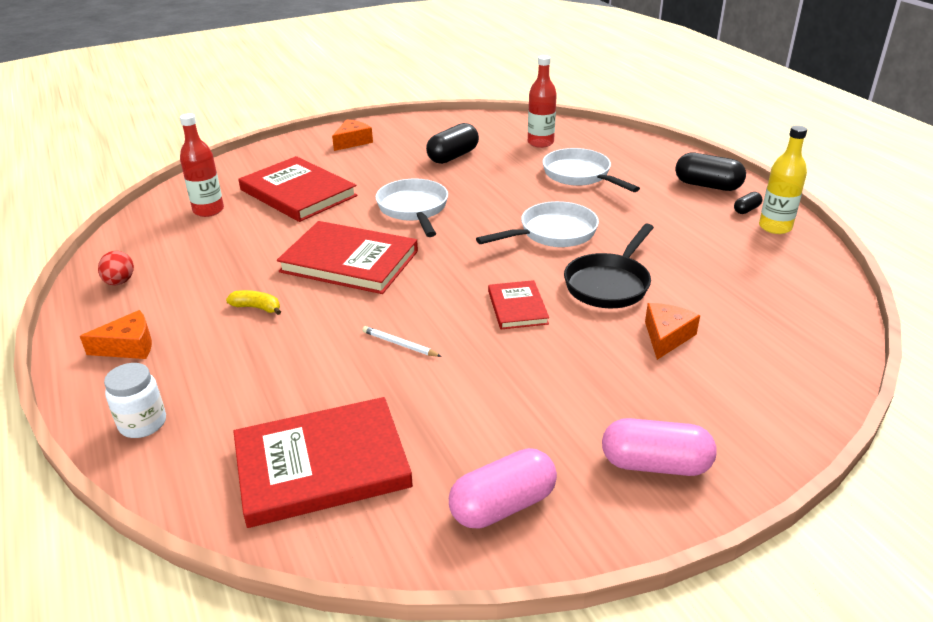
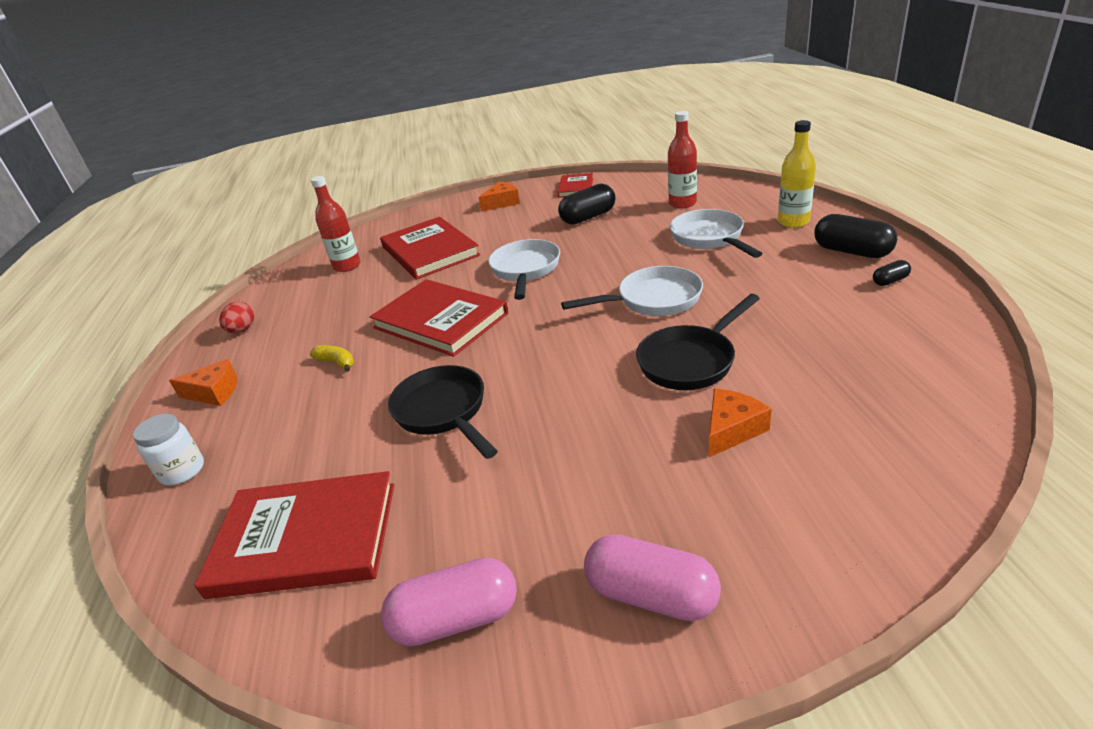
camera: 20 degrees right, 0 degrees up
(399, 344) = (443, 412): white pencil -> black pan
(517, 307) = (579, 381): red book -> red book (575, 187)
(775, 227) = (919, 303): yellow bottle -> yellow bottle (793, 222)

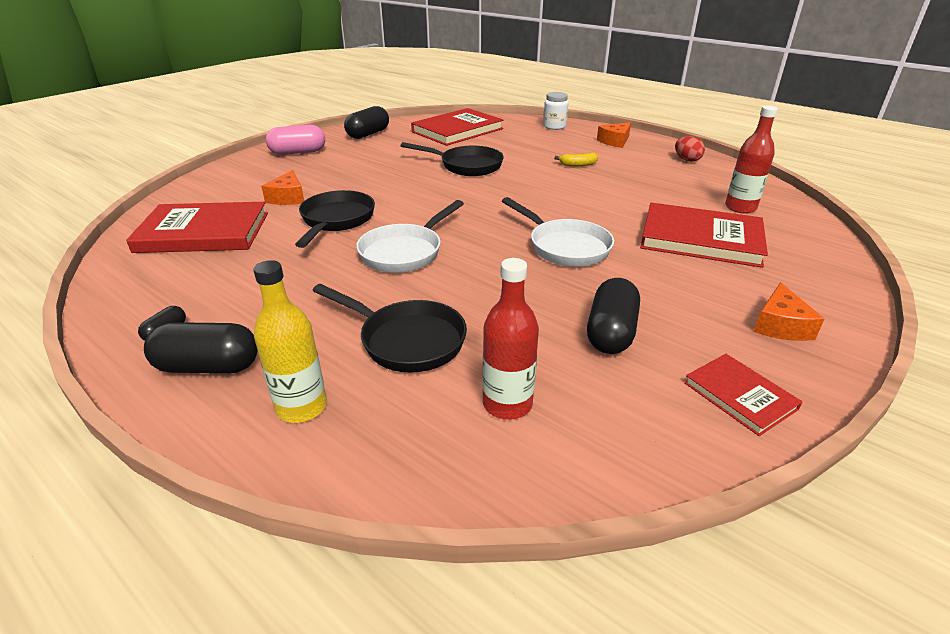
camera: 135 degrees right, 0 degrees up
(440, 321) = (559, 197): red book -> red book (203, 232)
(456, 619) = (368, 134): pink capsule -> black capsule
(709, 238) = (407, 340): white pan -> black pan

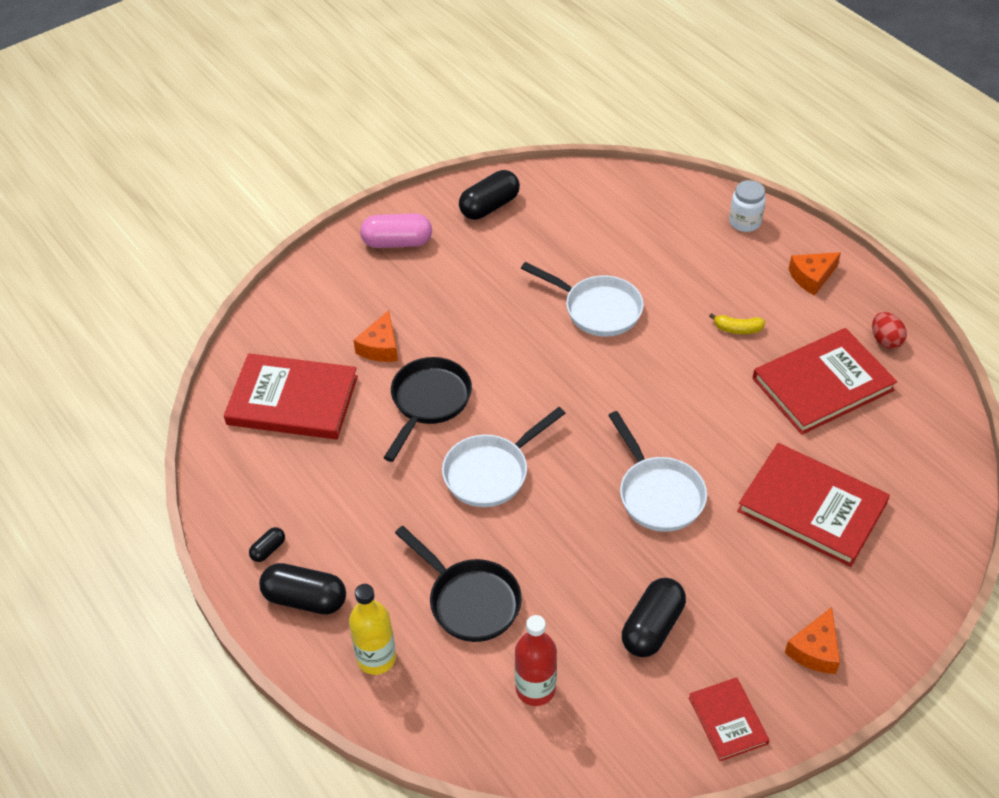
camera: 15 degrees right, 15 degrees up
(457, 130) = (608, 213): red book -> red book (822, 384)
(466, 166) = (597, 309): black pan -> white pan
(740, 208) = (892, 457): red bottle -> none

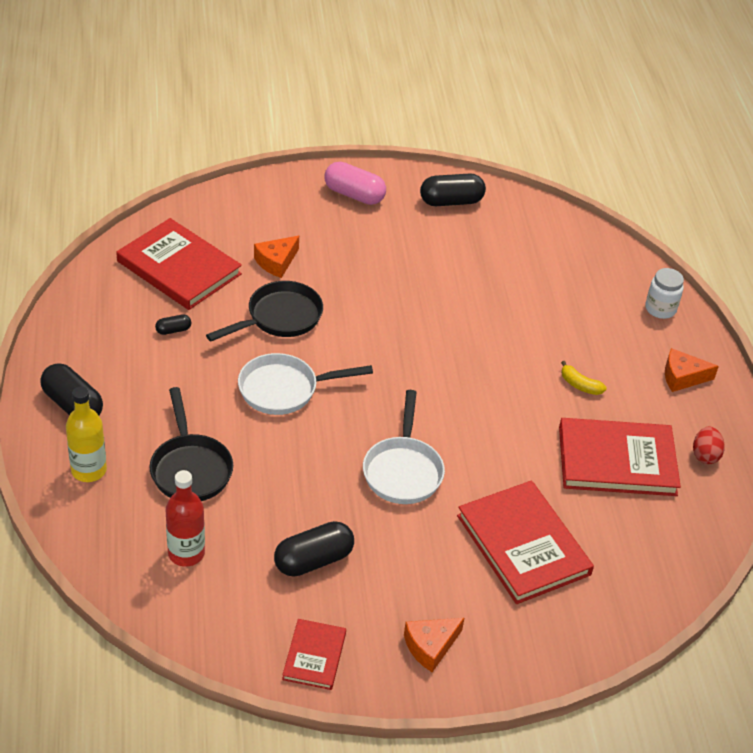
camera: 25 degrees right, 5 degrees down
(268, 549) = (75, 359): black capsule -> black capsule (173, 330)
(597, 309) = (473, 315): white pan -> none

